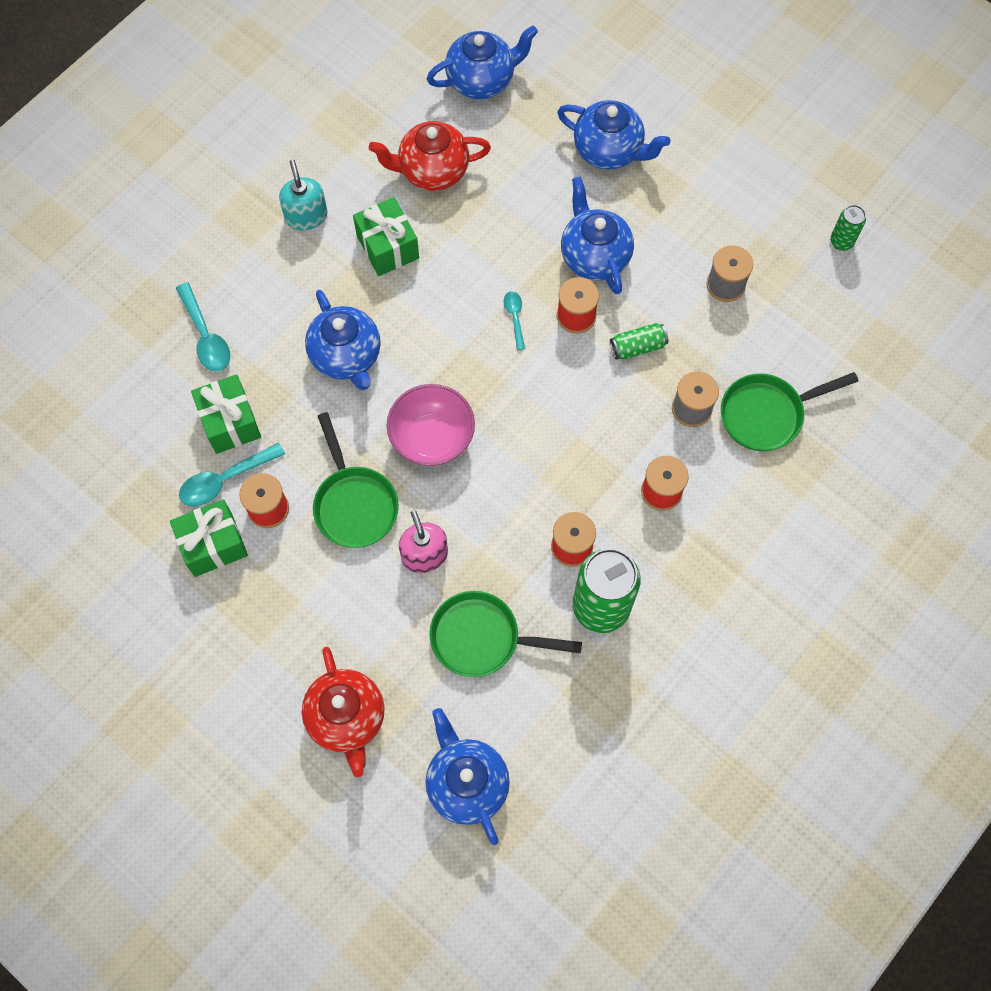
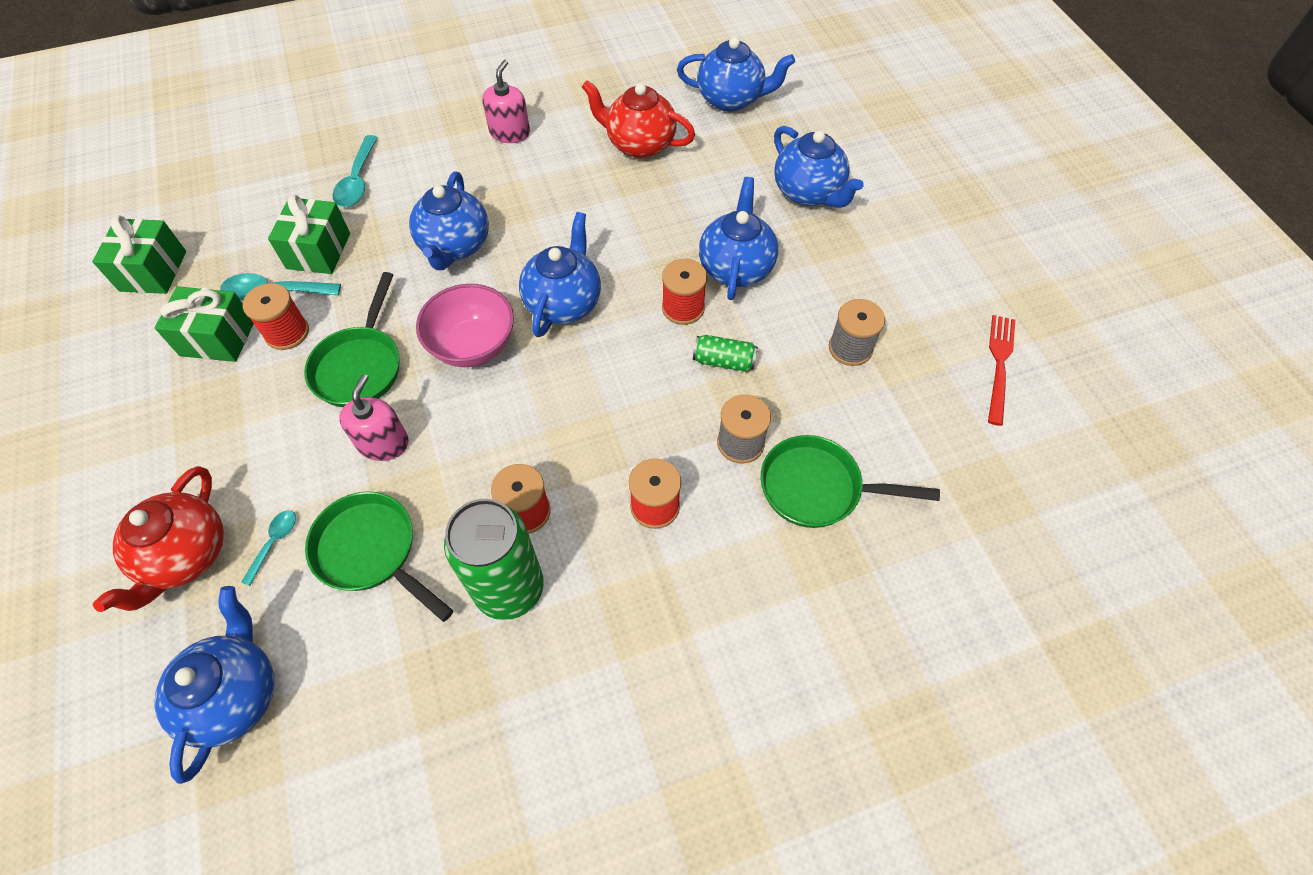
camera: 30 degrees right, 10 degrees down
(306, 216) = (510, 133): turquoise soap dispenser -> pink soap dispenser
(388, 247) = (557, 182): green gift -> green gift (153, 271)
(477, 361) = (564, 303): none -> blue teapot
(515, 317) = (625, 283): turquoise spoon -> turquoise spoon (274, 543)
(841, 242) = (999, 364): green can -> red fork

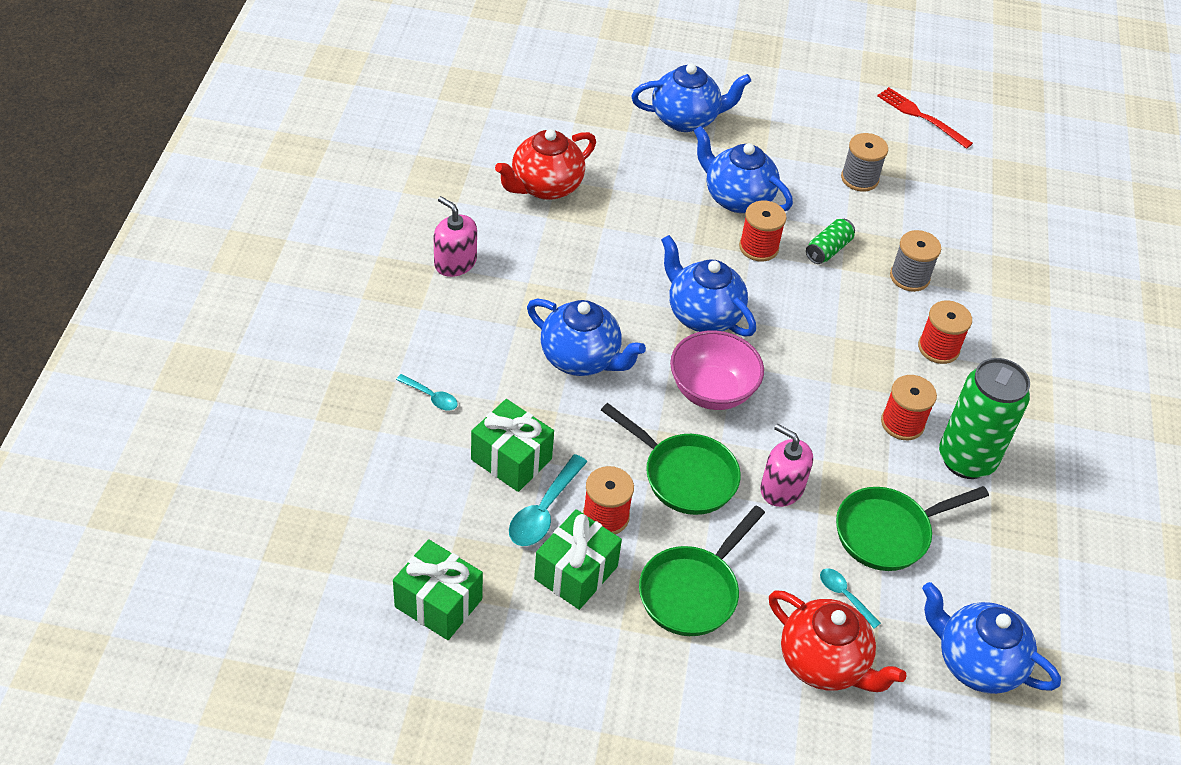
camera: 65 degrees left, 10 degrees down
(357, 180) = (431, 397): turquoise spoon -> turquoise spoon, size x0.59
(731, 99) = (536, 106): blue teapot -> none
(818, 488) = (971, 256): green pan -> green pan (692, 591)

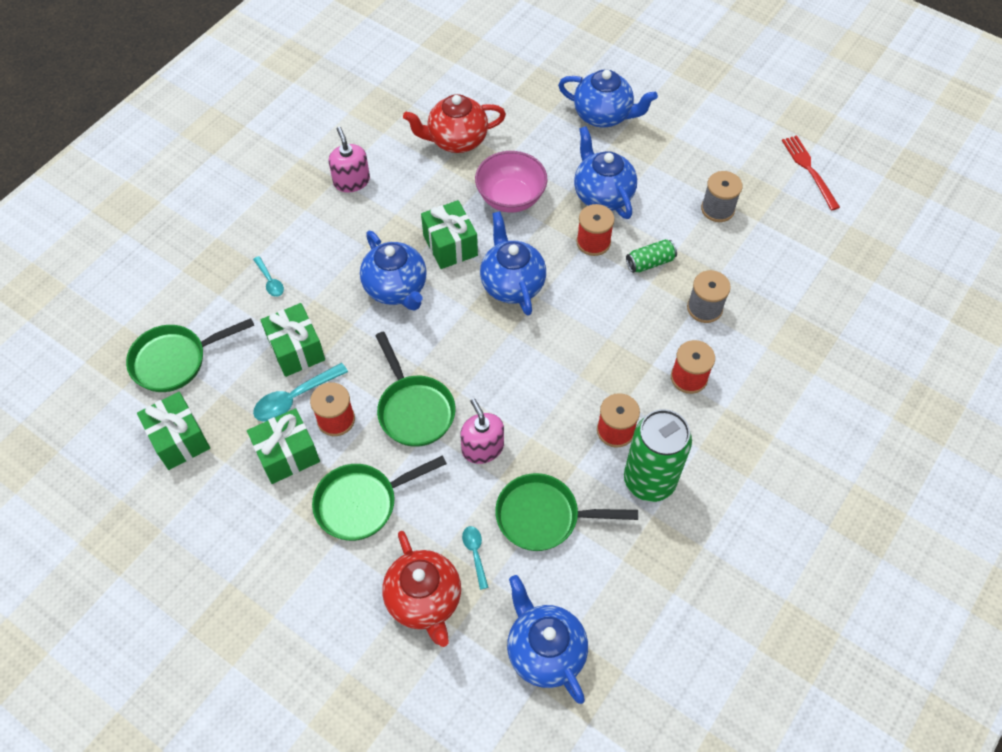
camera: 30 degrees right, 10 degrees up
(375, 519) = (175, 360): none -> green pan
(611, 296) = (450, 245): none -> green gift
(712, 391) = (479, 349): pink bowl -> pink bowl (510, 198)

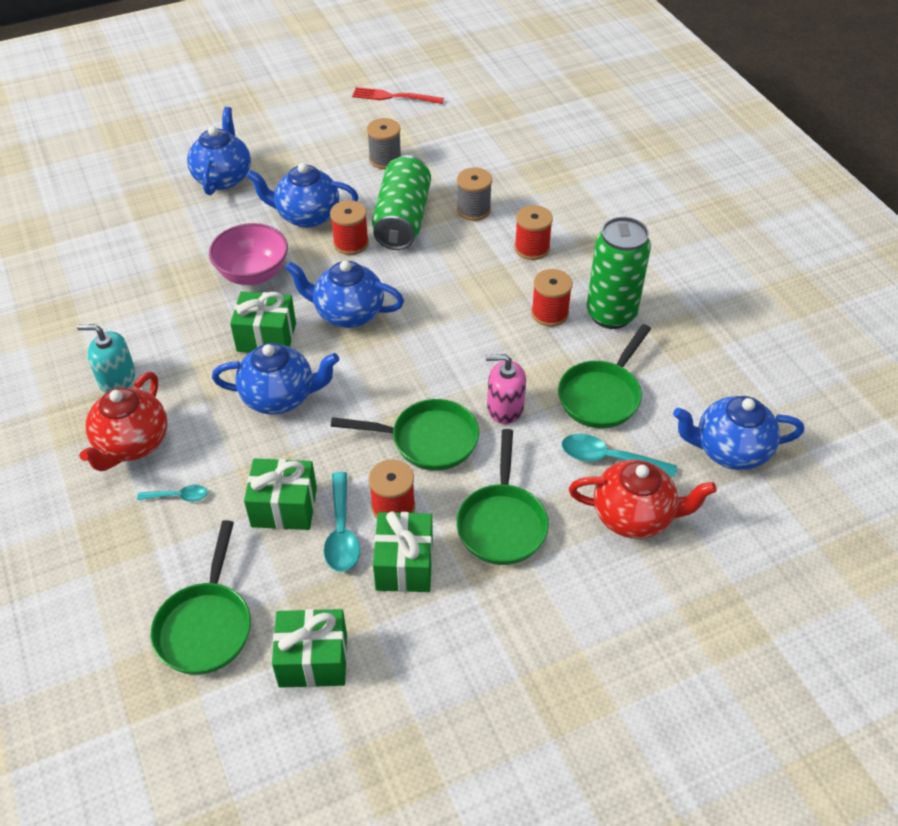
camera: 60 degrees left, 10 degrees down
(351, 181) = (117, 378): pink soap dispenser -> turquoise soap dispenser
(456, 140) = (148, 281): red teapot -> red teapot (132, 444)
(475, 553) = (609, 458): turquoise spoon -> turquoise spoon, size x1.70
(603, 115) = (223, 178): blue teapot -> blue teapot turned 45 degrees counterclockwise
(650, 262) = (402, 219): green can -> green can, size x2.10

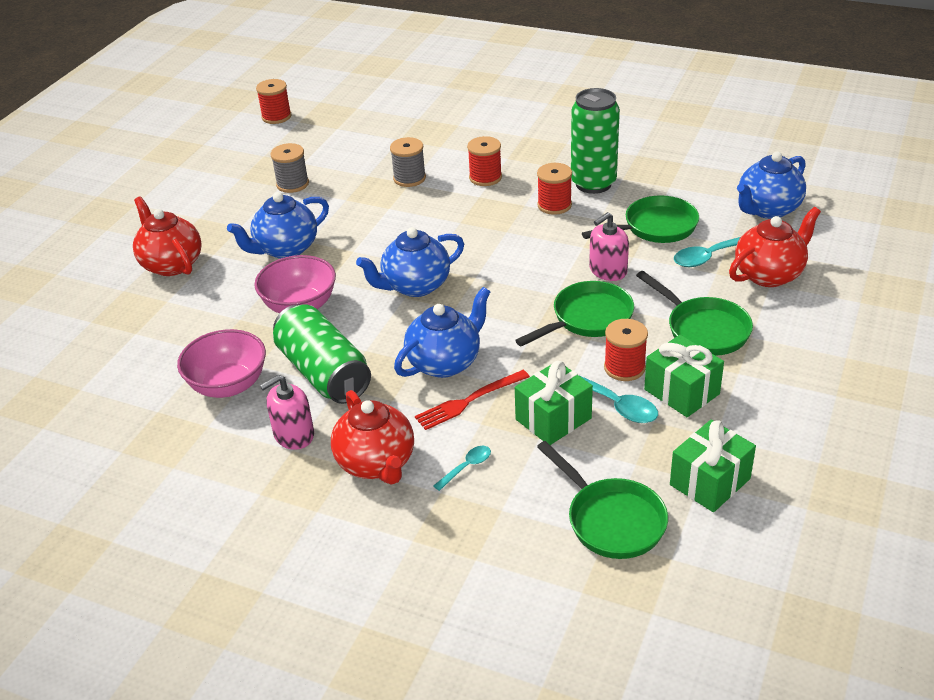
camera: 40 degrees left, 10 degrees down
(117, 378) = (293, 435): turquoise soap dispenser -> pink soap dispenser
(132, 306) = (228, 385): none -> pink bowl
(223, 178) = (171, 264): blue teapot -> red teapot
(266, 337) = (375, 336): green gift -> none
(351, 243) = (349, 245): red spool -> red spool (276, 117)
(394, 97) = (237, 144): red fork -> red fork (469, 401)
(402, 219) = (365, 211): green can -> green can (323, 372)
(602, 395) = (655, 227): green pan -> green pan turned 105 degrees counterclockwise

